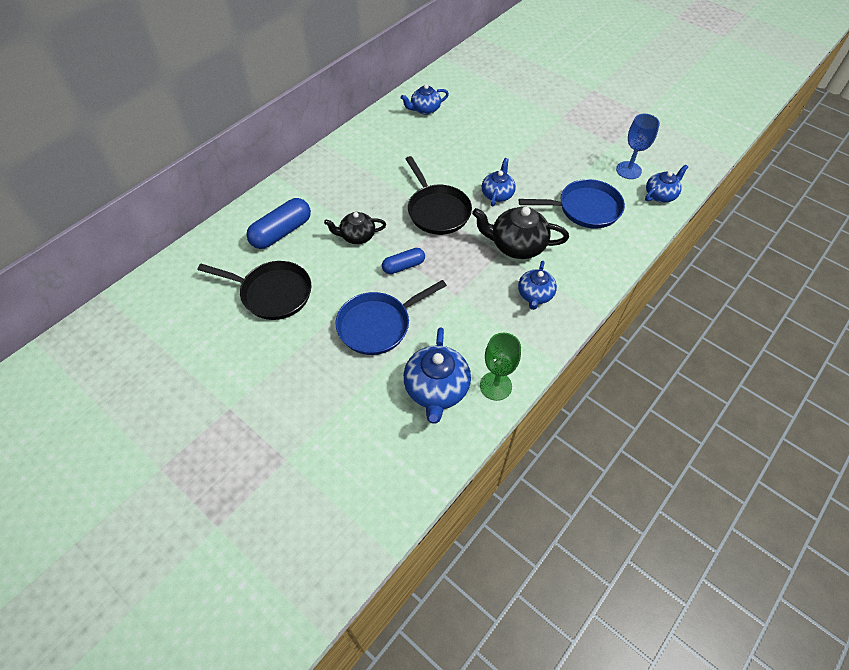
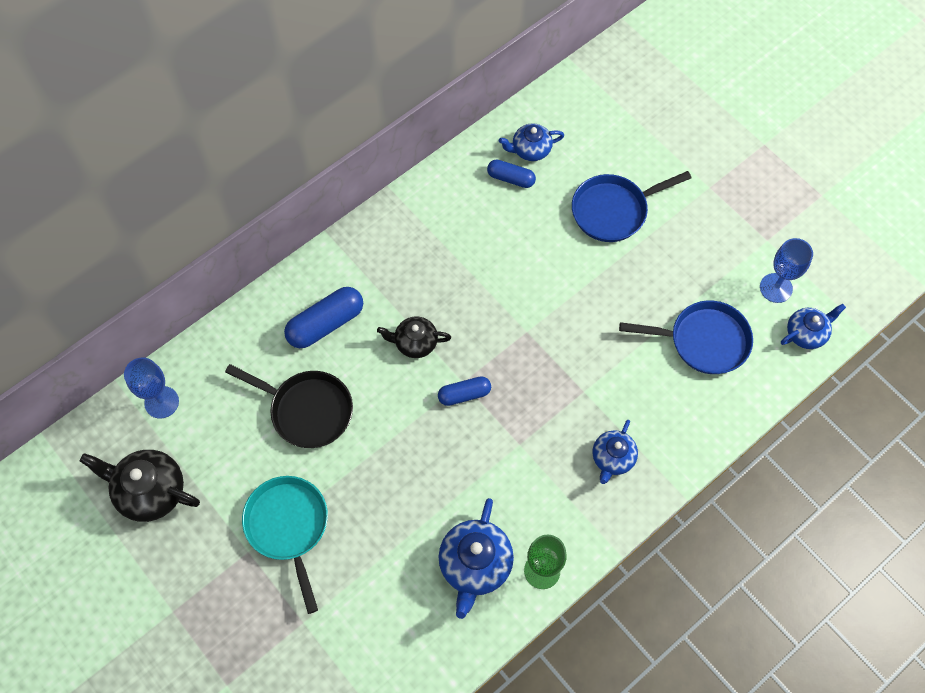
camera: 10 degrees right, 10 degrees up
(143, 303) = (161, 402): none -> blue goblet
(265, 383) = (288, 527): none -> turquoise pan
(378, 325) = (423, 471): blue pan -> blue pan (614, 210)
(413, 127) = (511, 178): none -> blue capsule
(437, 210) = (518, 318): black pan -> none
(497, 194) = (598, 303): blue teapot -> none
(516, 245) = (606, 384): black teapot -> black teapot (150, 491)

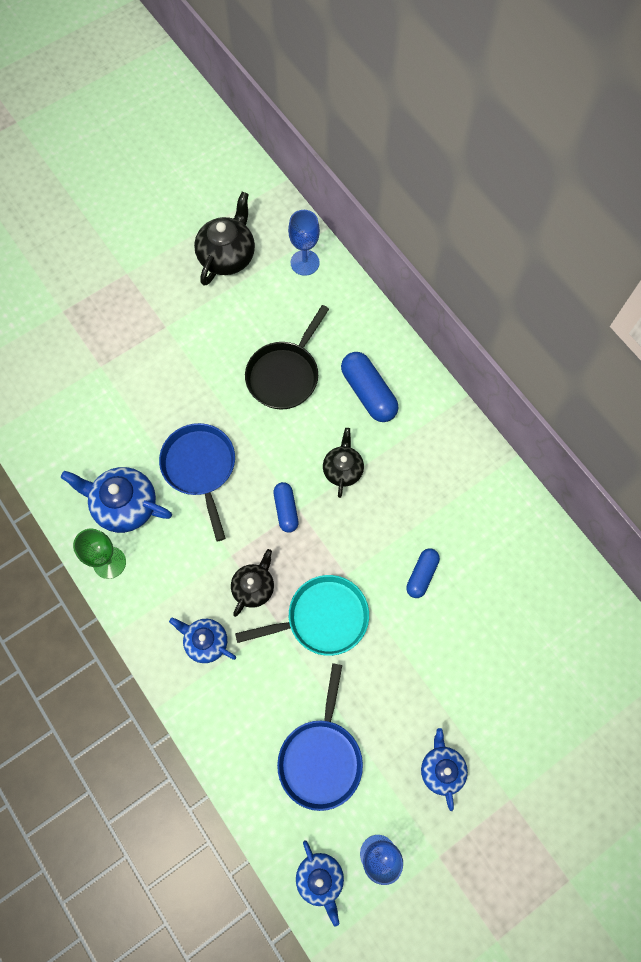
camera: 95 degrees right, 5 degrees up
(288, 527) = (181, 357): turquoise pan -> turquoise pan (322, 618)
(511, 178) = (524, 577): blue capsule -> blue capsule (422, 575)
(530, 150) = (560, 602): blue teapot -> blue teapot (441, 769)
(550, 417) = (254, 587): none -> black teapot
(614, 210) = (482, 683): blue pan -> blue pan (200, 468)

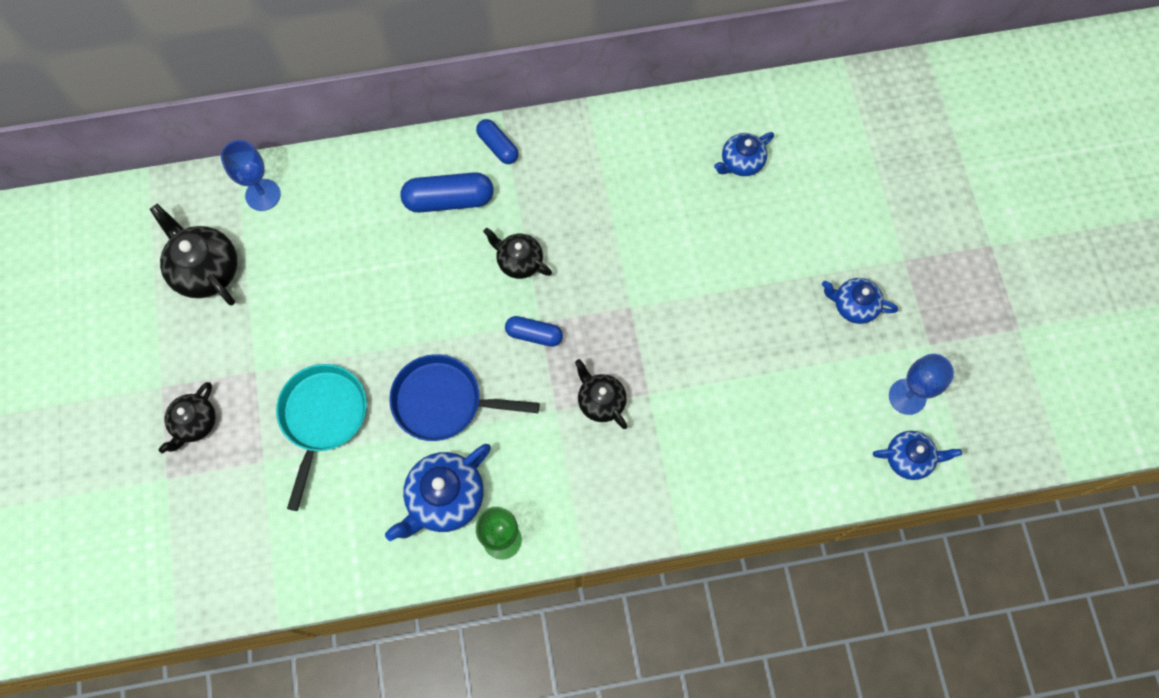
camera: 65 degrees left, 0 degrees up
(109, 308) = (195, 423): none -> black teapot
(206, 642) = (635, 472): blue teapot -> blue teapot (741, 162)
(285, 374) = (383, 271): black pan -> none
(321, 757) = (798, 409): blue pan -> none
(322, 618) = (663, 349): turquoise pan -> turquoise pan (322, 418)
(422, 575) = (664, 238): blue capsule -> blue capsule (498, 146)

